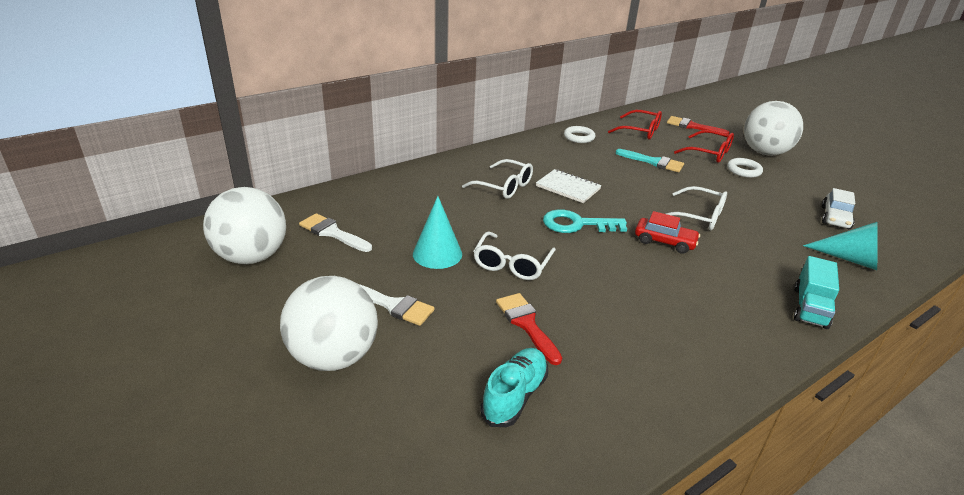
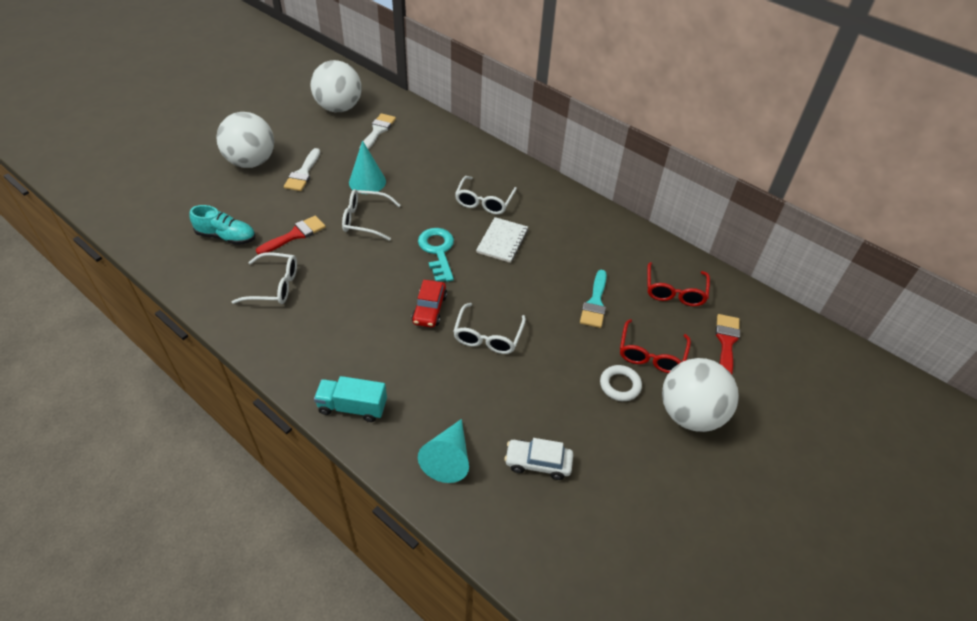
camera: 75 degrees right, 15 degrees up
(579, 137) = (622, 241): white ring -> none
(626, 352) = (274, 286): none -> white glasses

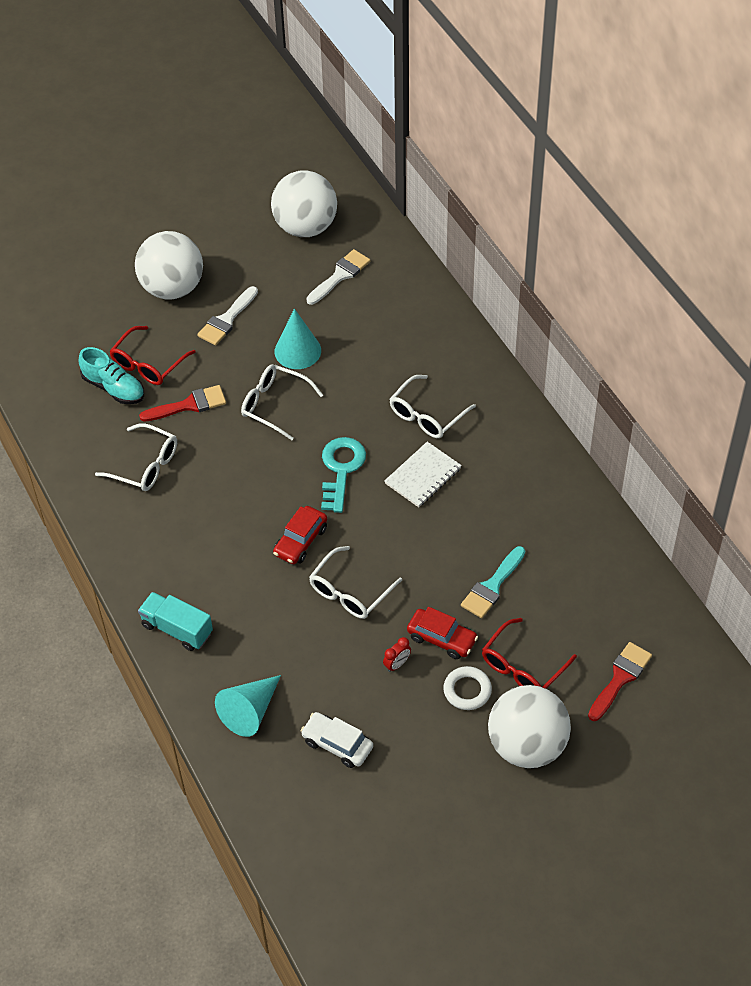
camera: 25 degrees right, 5 degrees up
(554, 381) = (397, 664): none -> red clock
(578, 351) = (442, 638): none -> red car
(674, 291) = (596, 598): red glasses -> red glasses (148, 364)

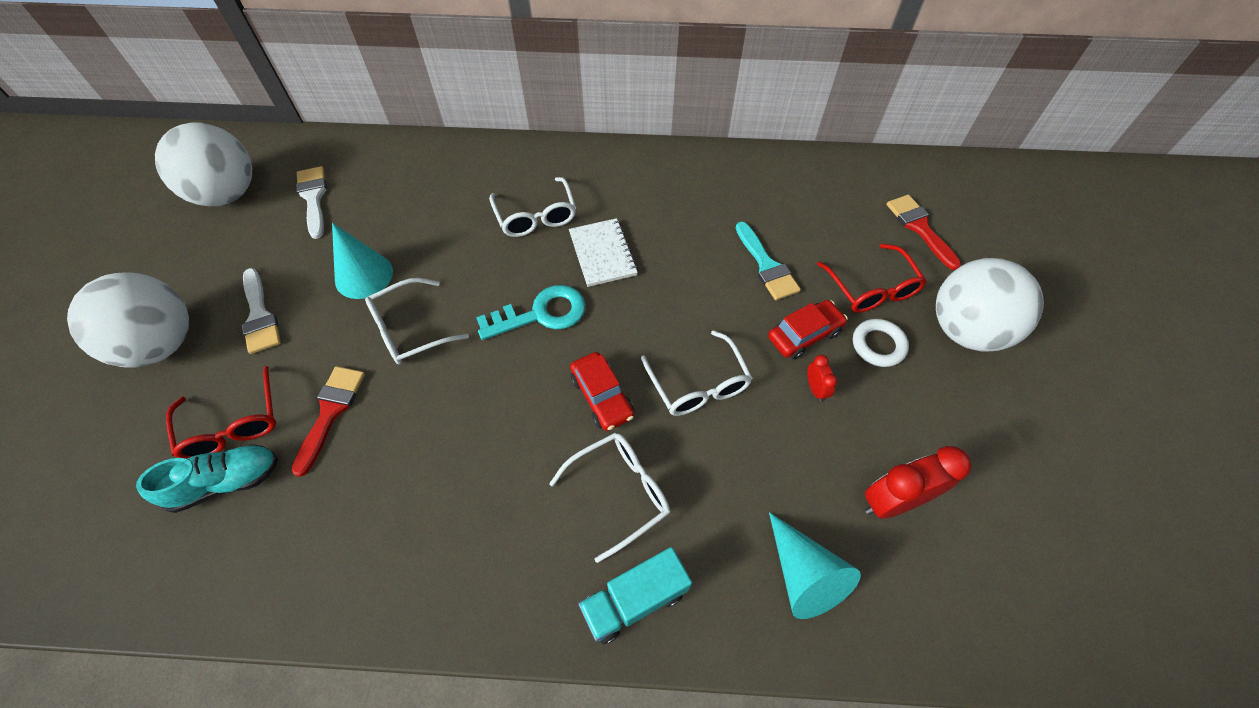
camera: 60 degrees left, 5 degrees up
(145, 465) = (369, 507): white glasses -> white glasses (619, 492)
(337, 744) = (893, 501): white car -> red clock
(341, 469) = (541, 314): turquoise key -> turquoise key turned 120 degrees clockwise

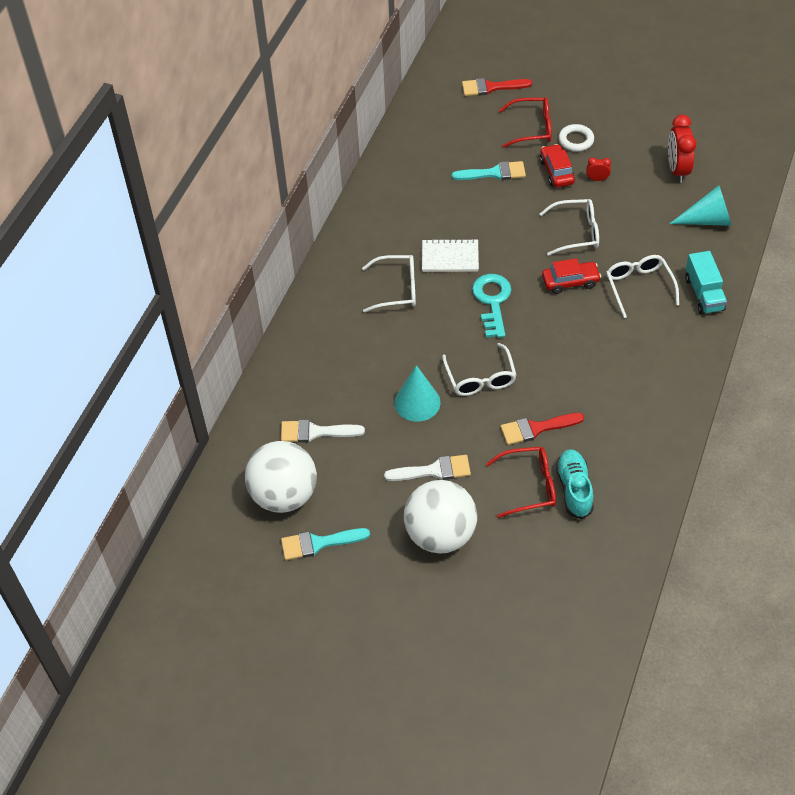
camera: 70 degrees left, 5 degrees down
(161, 237) = (318, 543): none -> turquoise brush
(331, 412) = (536, 428): red brush -> red brush turned 45 degrees counterclockwise
(965, 330) = (578, 98): white ball -> none

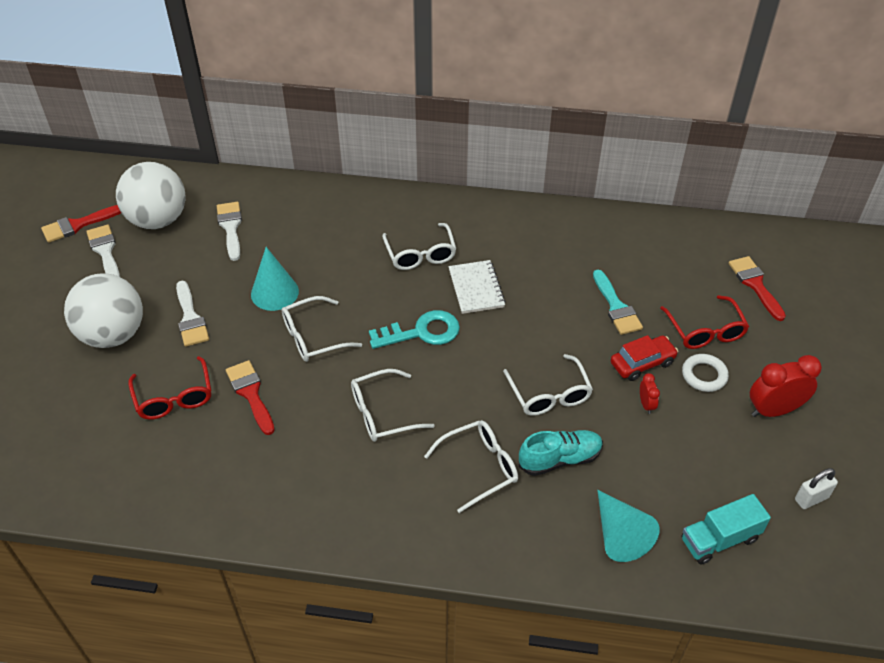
camera: 75 degrees right, 5 degrees down
(268, 570) = (77, 225): none -> red brush
(318, 543) = (105, 251): turquoise brush -> white brush
(570, 282) = (469, 398): red car -> none
(574, 489) = (171, 437): turquoise shoe -> turquoise shoe (560, 459)
(575, 339) = (382, 413): none -> white glasses
(677, 170) = (699, 489): red clock -> red clock (773, 410)
(692, 116) = (811, 498): none -> white padlock
(704, 294) = (486, 540): turquoise truck -> turquoise truck (719, 539)

